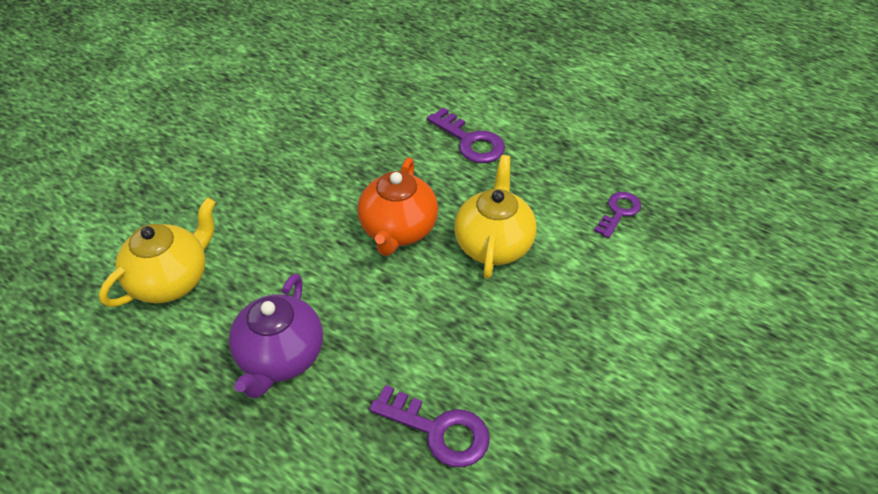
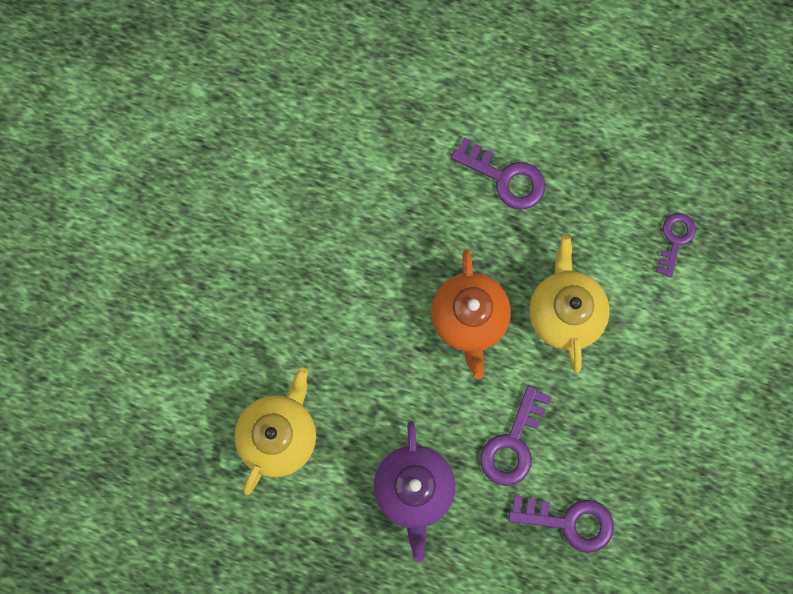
camera: 15 degrees left, 30 degrees up
(402, 340) = (513, 444): none -> purple key

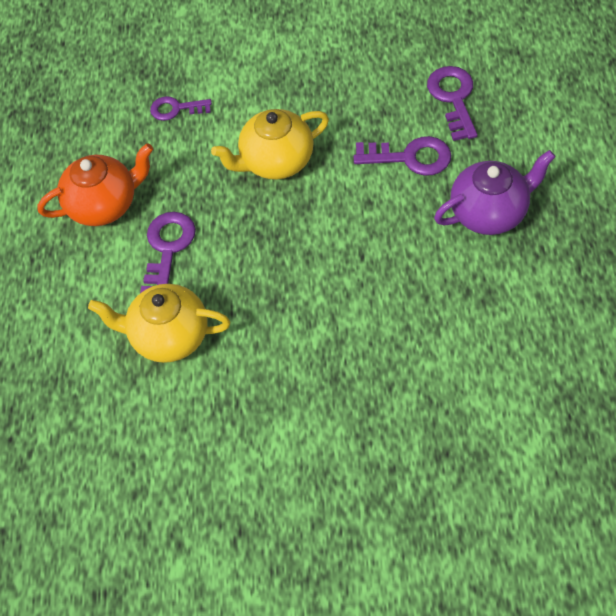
camera: 105 degrees left, 20 degrees down
(279, 435) = (502, 336): yellow teapot -> yellow teapot (168, 336)
(469, 319) = (315, 228): orange teapot -> orange teapot (104, 205)

